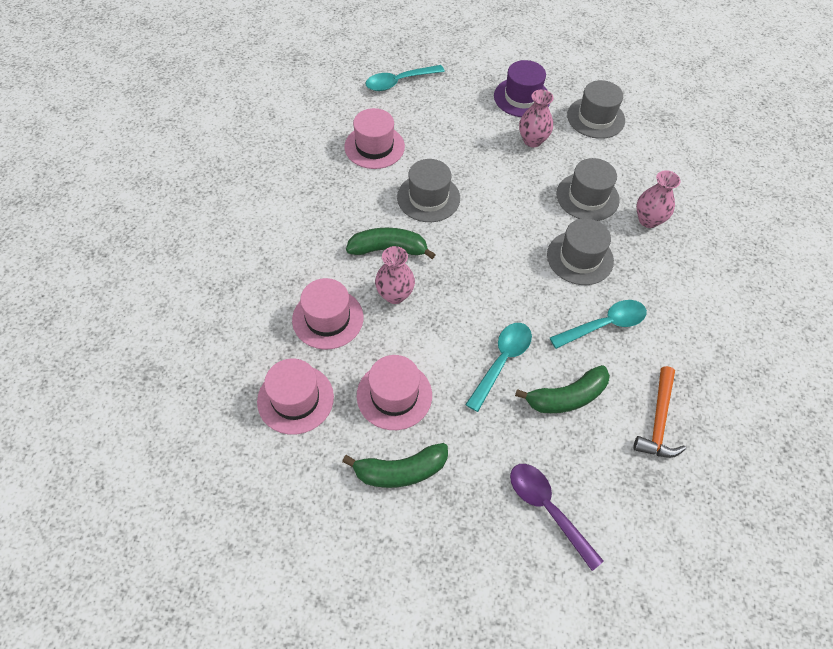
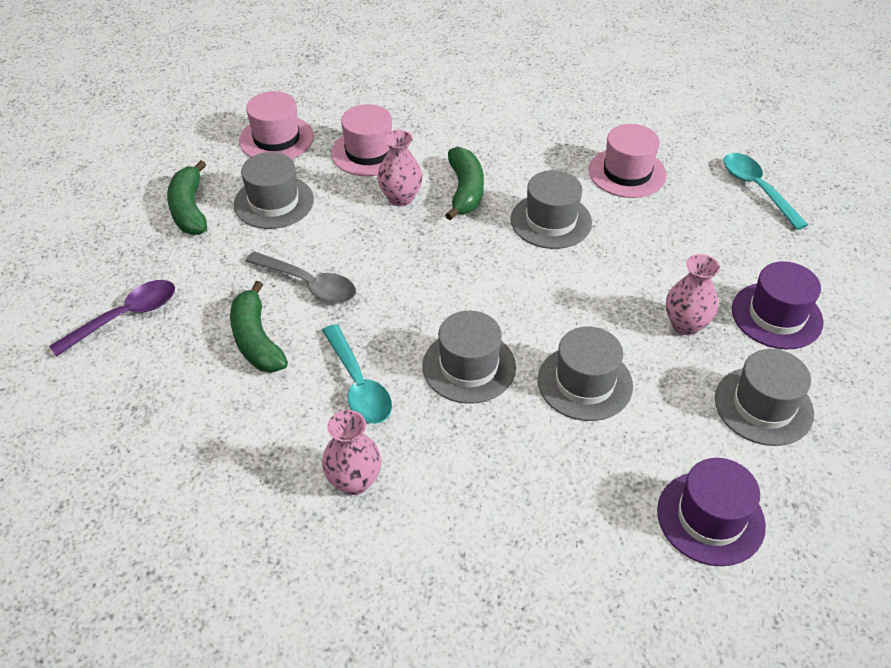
camera: 90 degrees right, 10 degrees down
(394, 395) = (274, 202): pink hat -> grey hat
(502, 361) = (309, 284): turquoise spoon -> grey spoon
(648, 220) = (551, 455): pink vase -> pink vase (354, 481)
(658, 420) = (213, 429): orange hammer -> none
(678, 155) = (710, 518): none -> purple hat

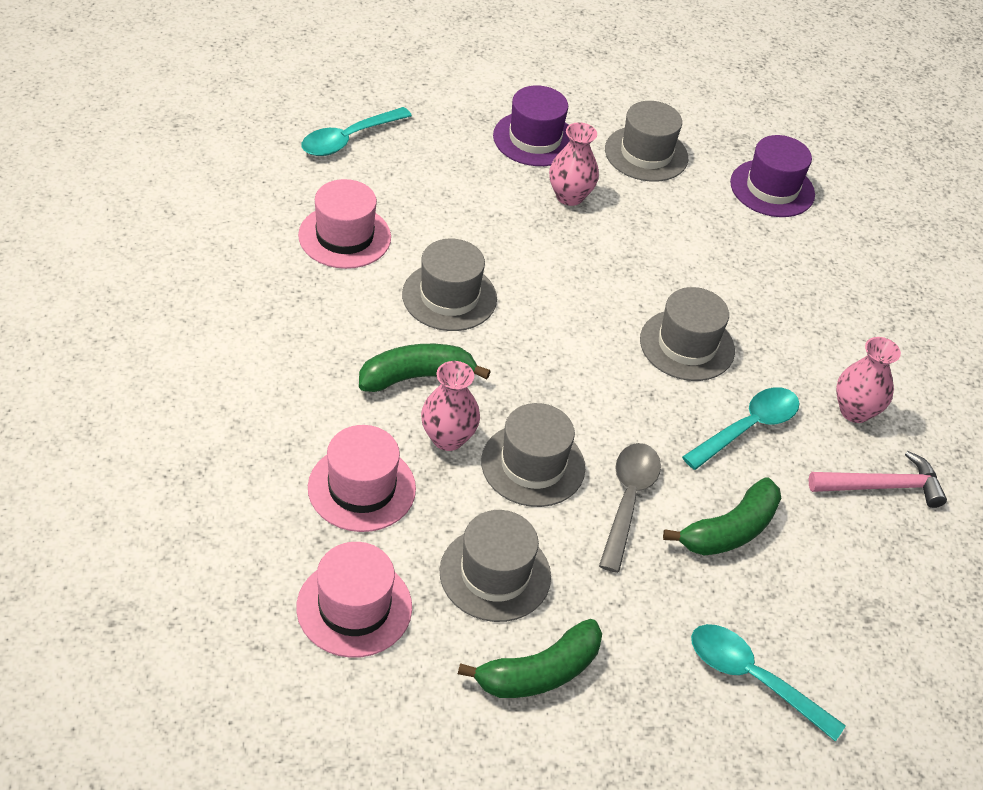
camera: 110 degrees left, 0 degrees up
(125, 316) = (752, 678): purple spoon -> turquoise spoon
(258, 470) = (881, 486): none -> pink hammer
(585, 383) = (670, 262): grey hat -> grey hat (533, 465)

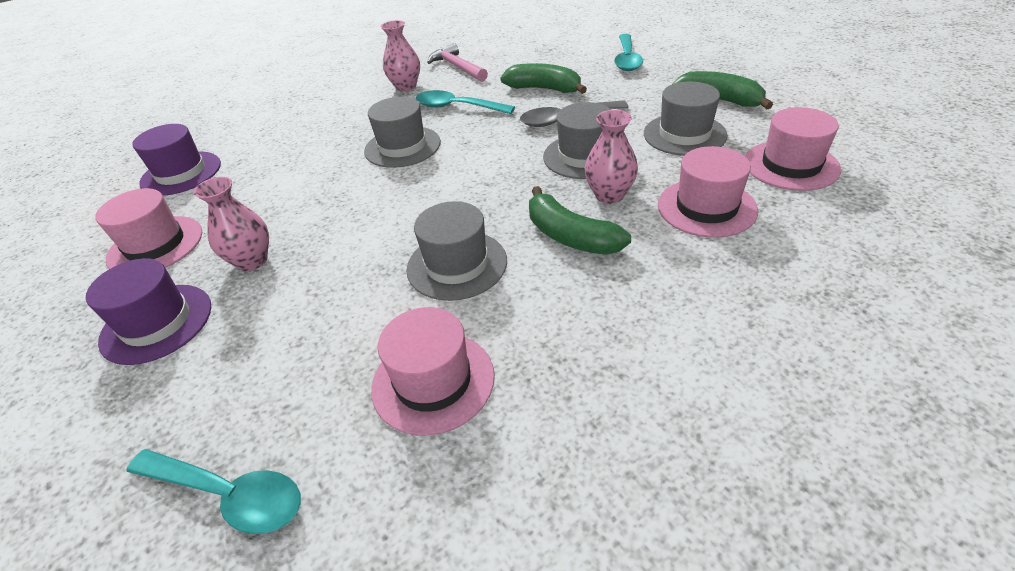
camera: 110 degrees left, 5 degrees down
(646, 154) = (155, 245): grey hat -> pink hat

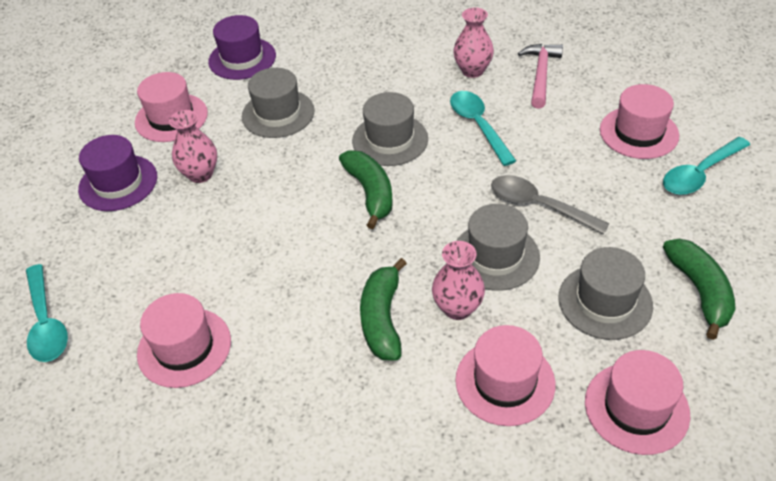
camera: 45 degrees right, 5 degrees up
(457, 265) = (292, 278): grey hat -> grey hat (278, 114)
(544, 89) = (572, 156): green banana -> green banana (370, 193)
(563, 61) = (639, 132): none -> pink hat

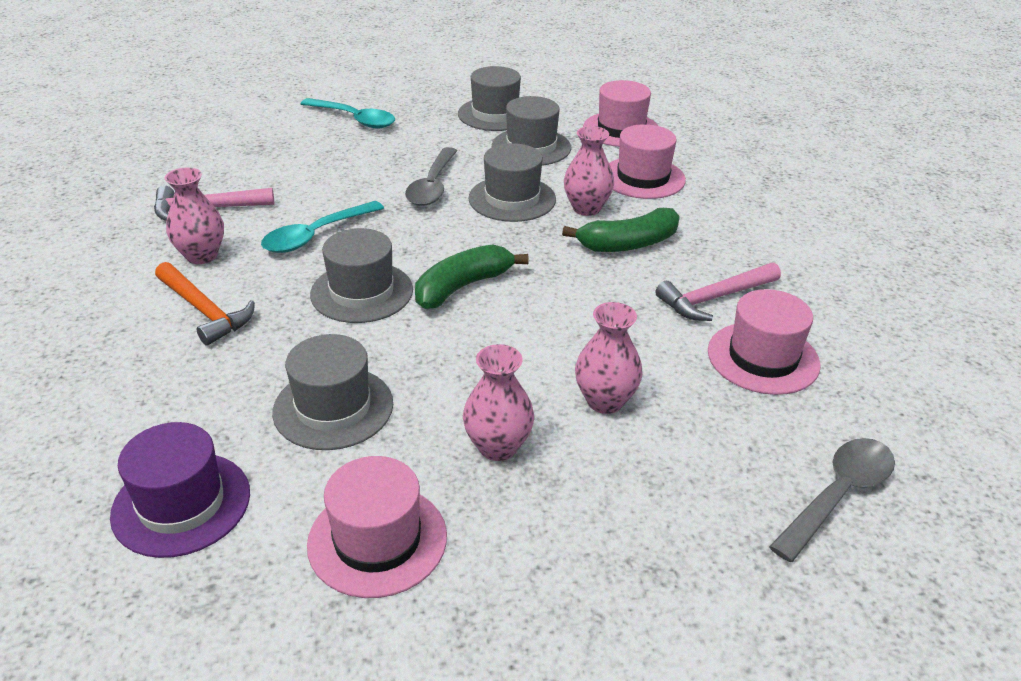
camera: 115 degrees left, 10 degrees down
(46, 323) = (838, 495): turquoise spoon -> grey spoon
(118, 183) = (562, 541): purple hat -> none
(203, 235) = (605, 401): none -> pink vase
(272, 350) = (715, 298): none -> pink hammer
(404, 70) = (204, 310): none -> orange hammer
(639, 132) = (303, 148): pink hat -> none
(699, 291) = (495, 114): green banana -> grey hat

